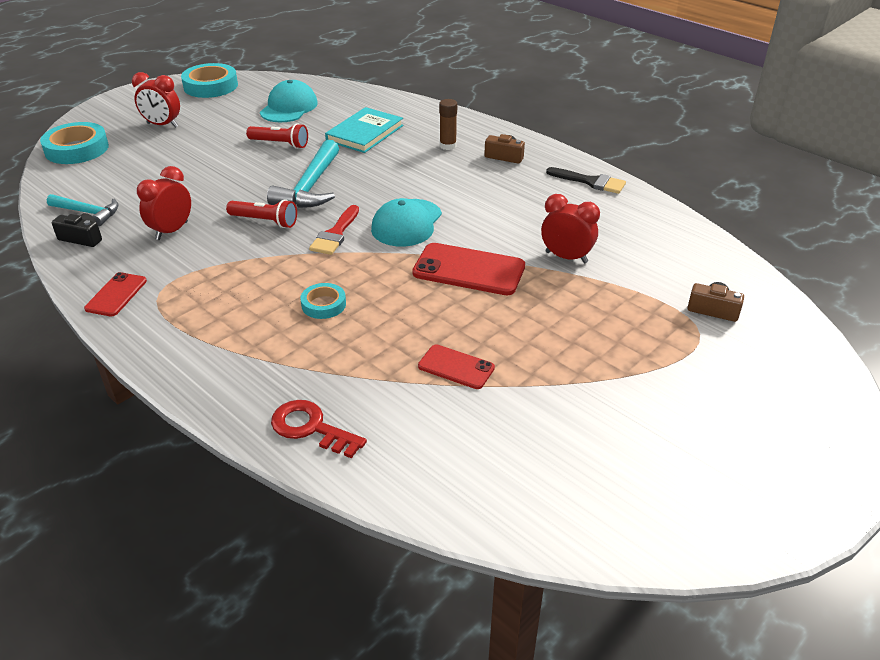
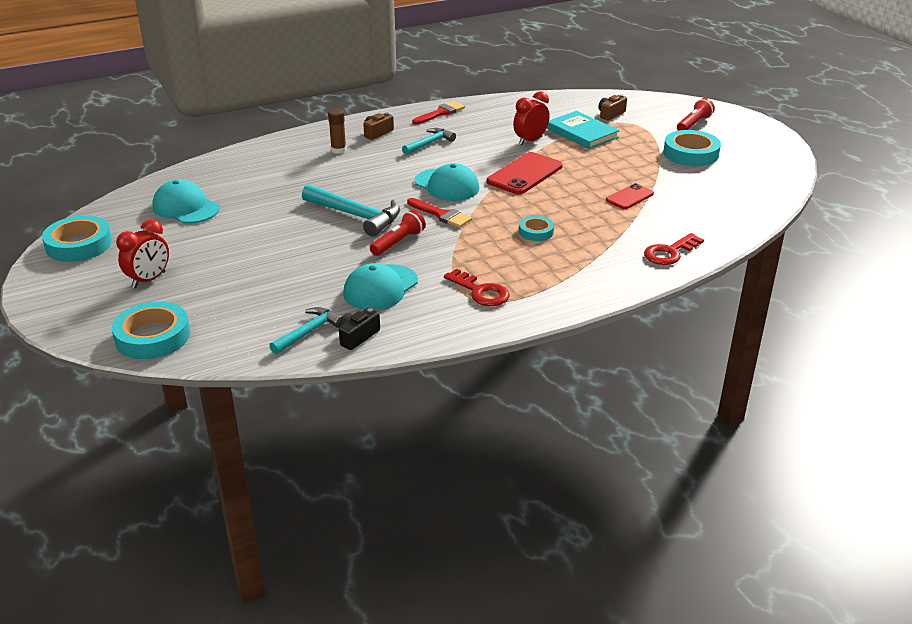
camera: 70 degrees left, 5 degrees down
(116, 295) = (468, 321): red phone -> none
(172, 231) = (380, 288): red clock -> turquoise cap
(176, 291) = (480, 292): none -> red key
(280, 144) = (260, 220): red flashlight -> red flashlight (693, 124)
(365, 133) = (280, 179): turquoise book -> turquoise book (582, 133)
(503, 192) = (429, 143): none -> turquoise hammer
(590, 182) = (441, 113): black brush -> red brush
(642, 411) = (690, 153): none -> turquoise tape

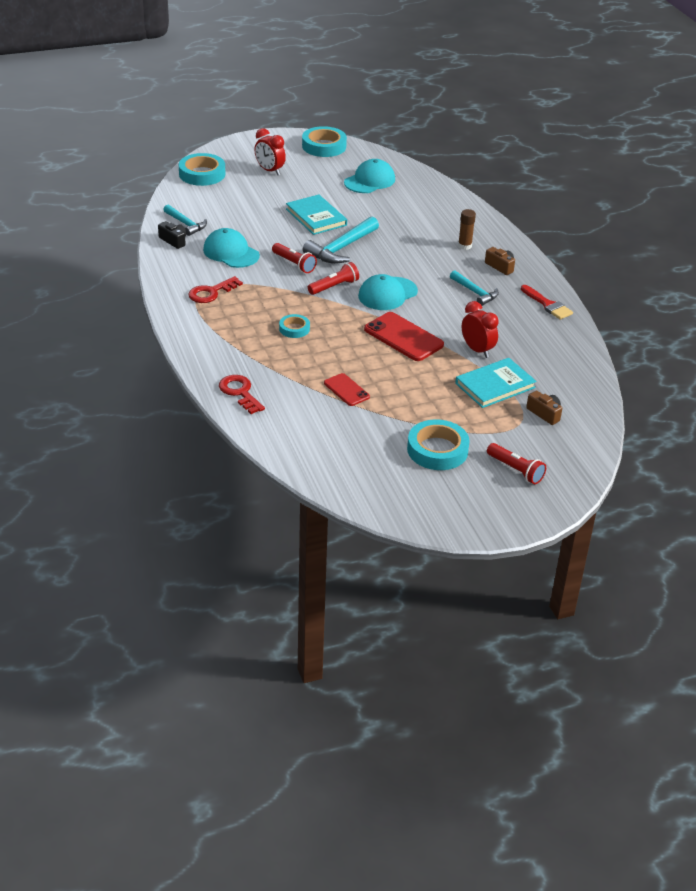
camera: 95 degrees right, 5 degrees up
(282, 236) = (316, 217): none -> turquoise book
(441, 215) = (334, 287): red brush -> red flashlight

